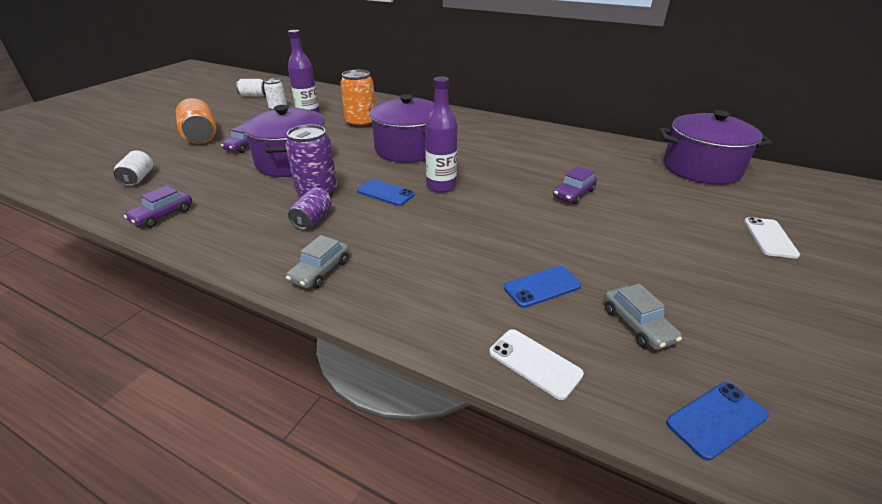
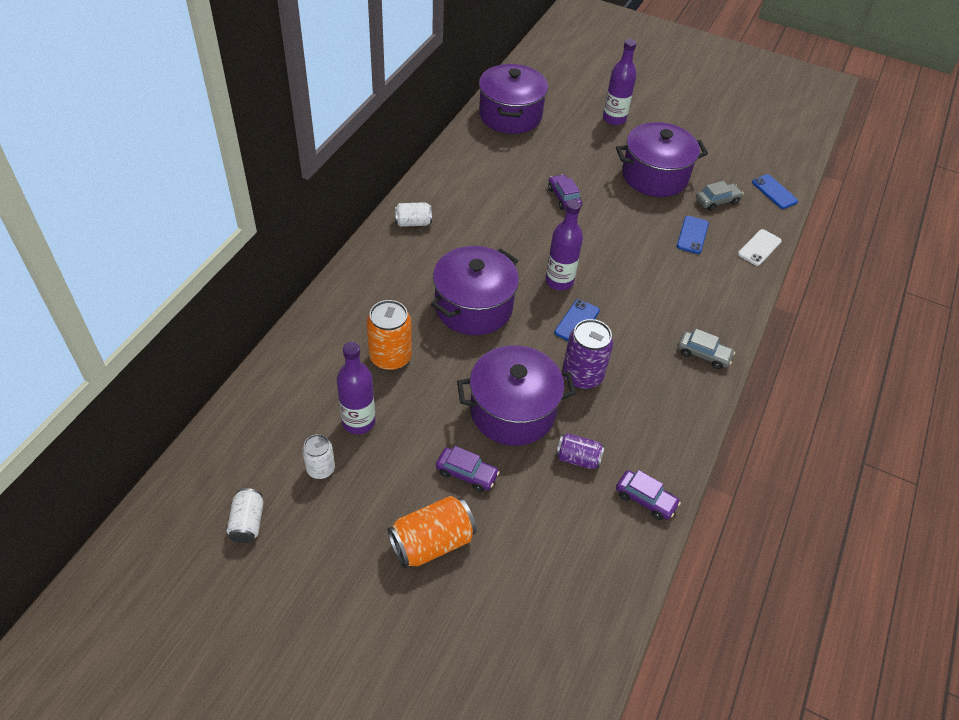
camera: 95 degrees left, 15 degrees up
(138, 178) = (568, 564): white can -> white can (413, 222)
(313, 219) = (632, 371): purple can -> purple can (577, 458)
(542, 287) = (692, 235): blue phone -> blue phone turned 45 degrees clockwise
(574, 194) = (564, 197): purple car -> purple car turned 150 degrees counterclockwise
(660, 263) = (654, 176): none -> purple pot
(769, 238) = (614, 119): white phone -> purple bottle

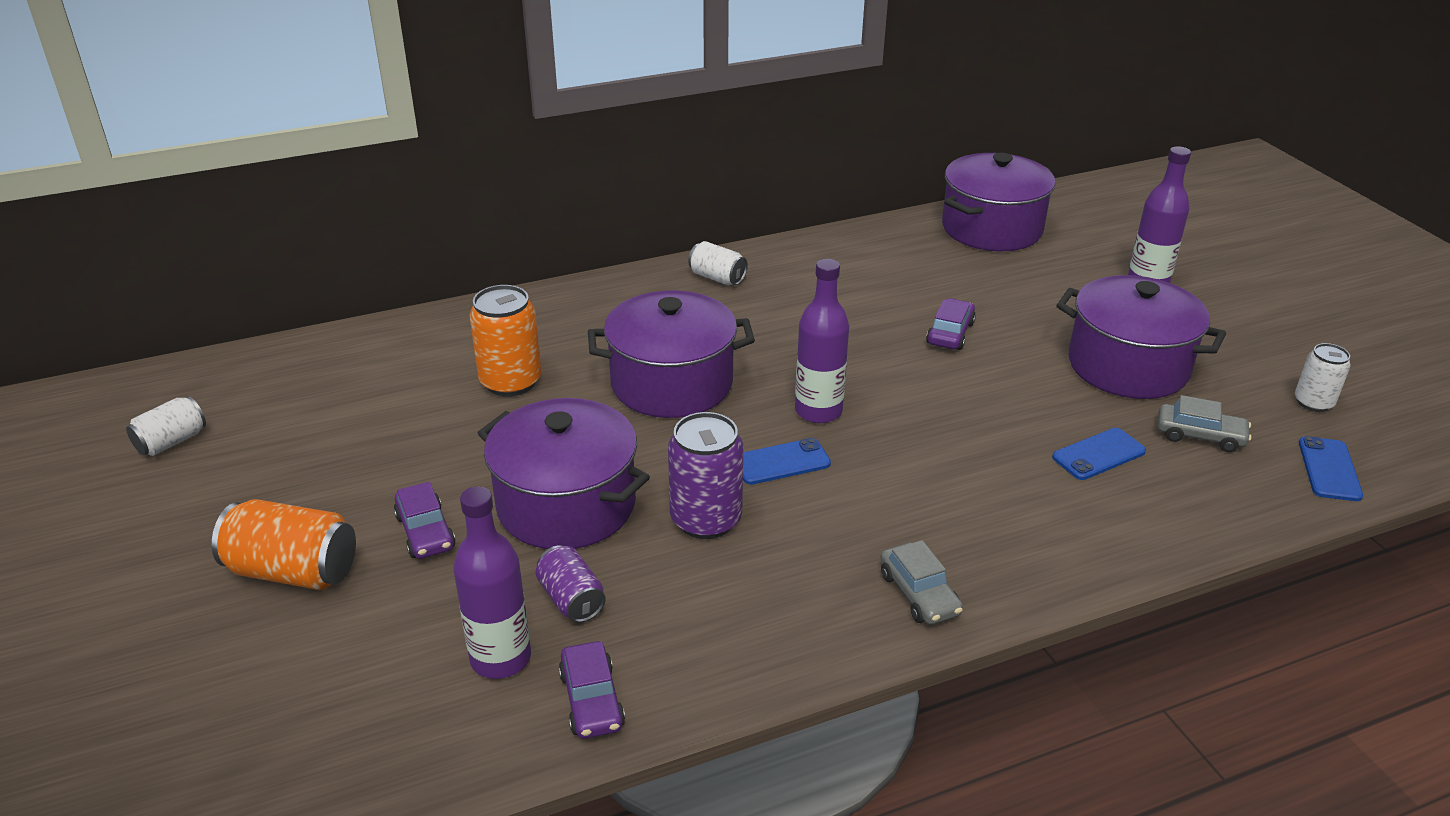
camera: 45 degrees right, 15 degrees down
(320, 469) = (297, 438): white can -> white can (1313, 402)
(358, 422) = (393, 419): purple bottle -> purple bottle (500, 658)
(759, 248) = (1201, 521): white phone -> none

